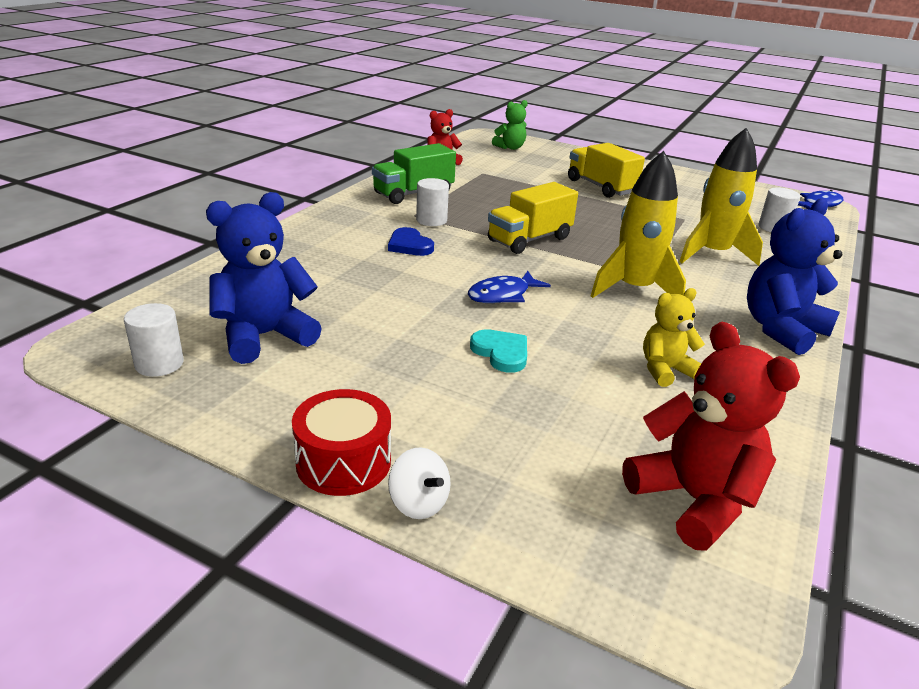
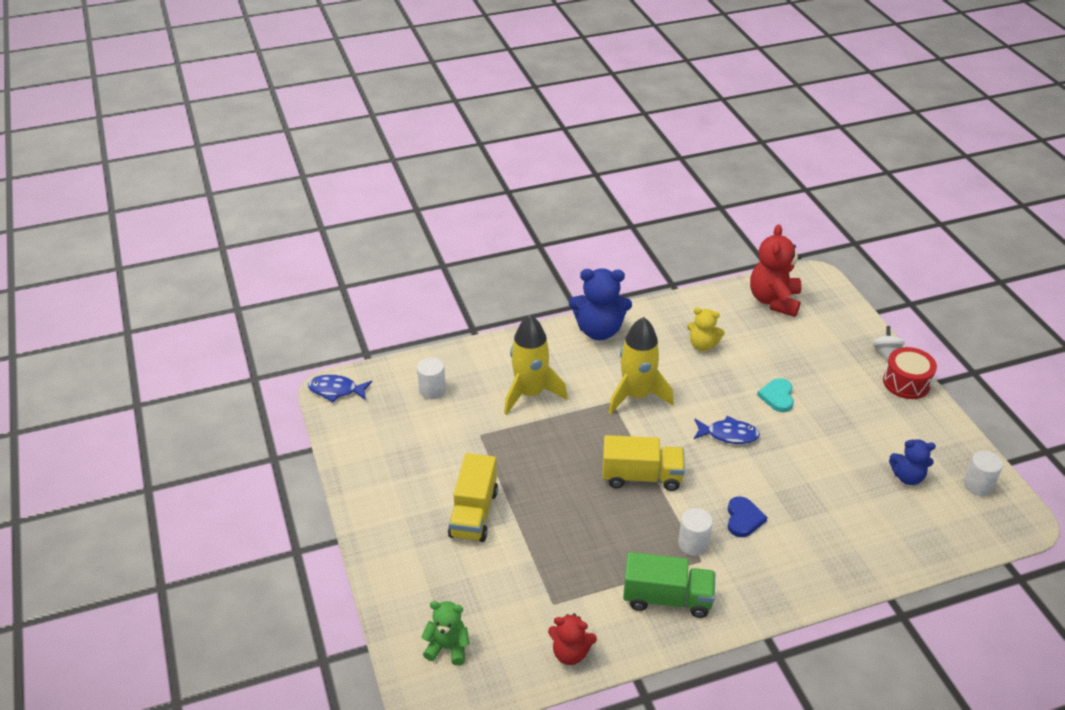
camera: 135 degrees left, 10 degrees up
(264, 336) = (907, 477): blue teddy bear -> blue teddy bear, size x0.60

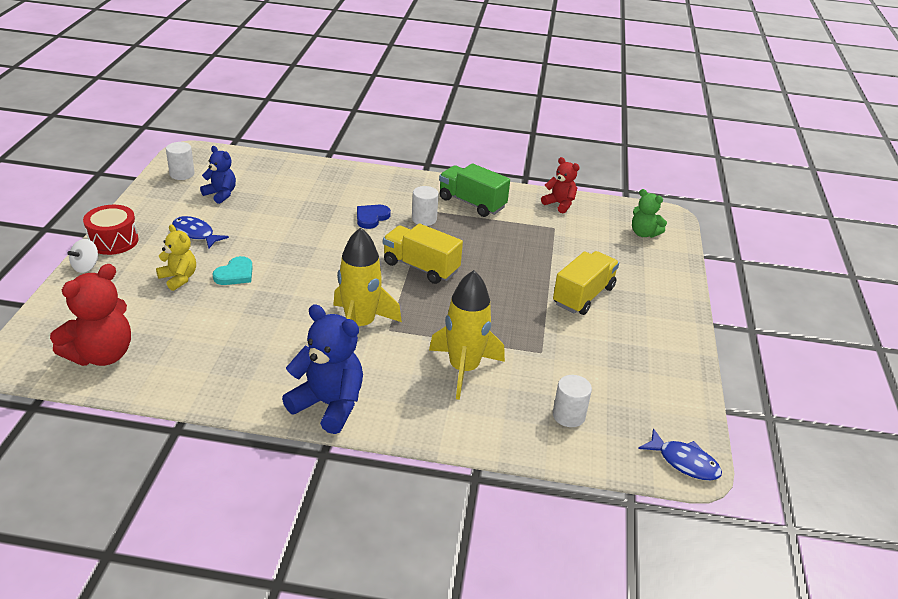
camera: 155 degrees left, 5 degrees down
(702, 345) = (239, 342): yellow teddy bear -> yellow teddy bear (179, 278)
(728, 435) = (315, 265): blue fish -> blue fish (195, 234)

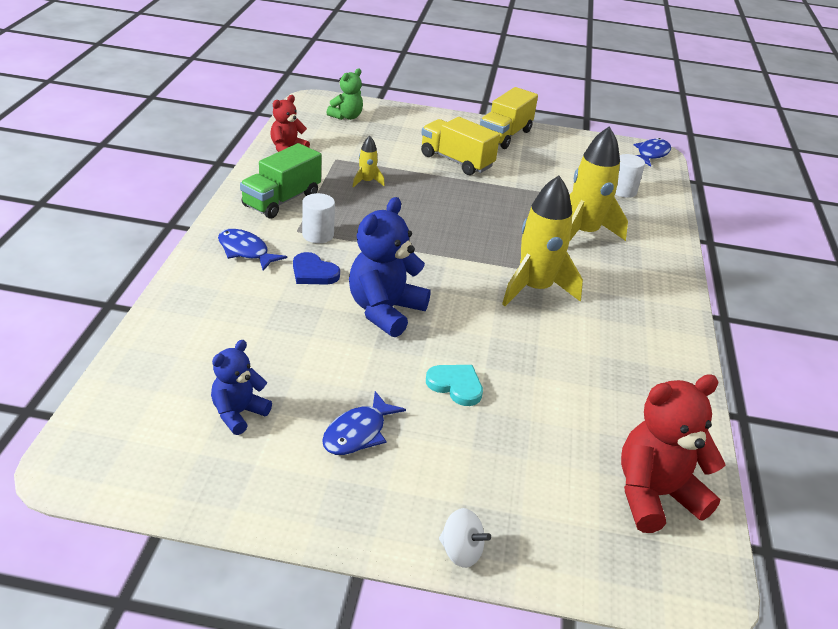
camera: 90 degrees left, 0 degrees up
(101, 355) = (655, 495): red teddy bear -> red teddy bear turned 60 degrees counterclockwise
(113, 241) = (383, 529): red drum -> none
(179, 278) = (474, 439): yellow teddy bear -> none
(182, 174) = (159, 468): white cylinder -> none
(328, 405) = (664, 311): blue teddy bear -> blue teddy bear (385, 311)
(395, 191) = (245, 251): none -> blue fish
(421, 267) = (421, 244): yellow truck -> yellow truck (505, 135)
(518, 243) = (367, 182): none -> yellow rocket

